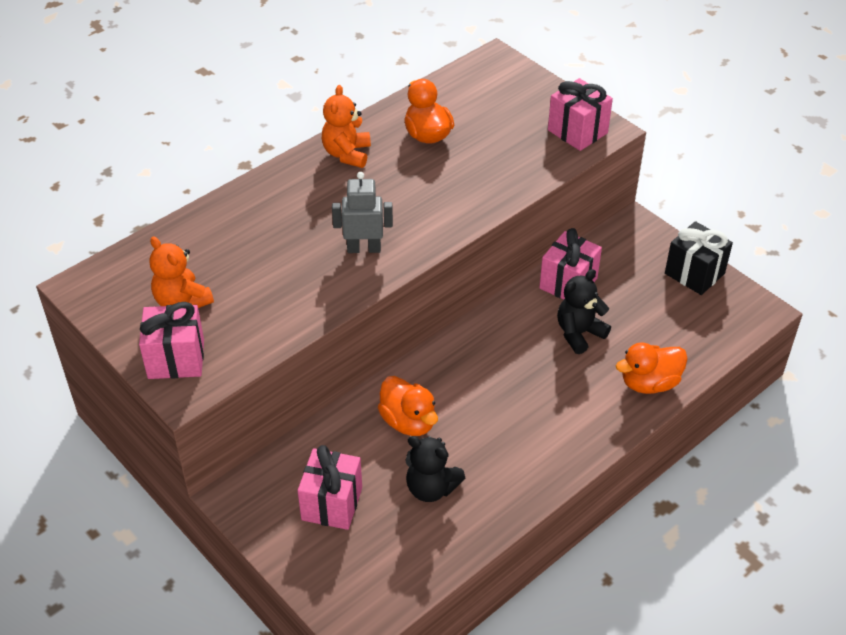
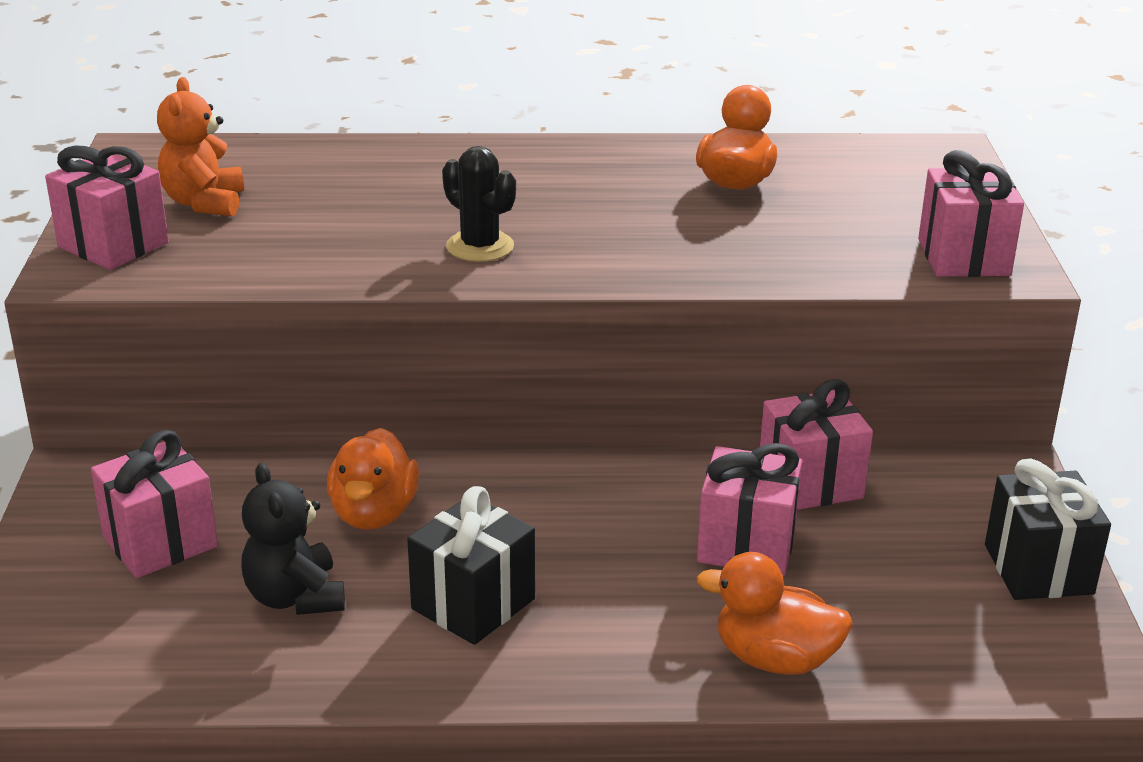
camera: 40 degrees right, 15 degrees down
(347, 154) = (603, 160): orange teddy bear -> none
(364, 248) = (480, 246): grey robot -> black cactus
(508, 438) = (473, 604): none -> black gift
(579, 333) = (746, 545): black teddy bear -> pink gift

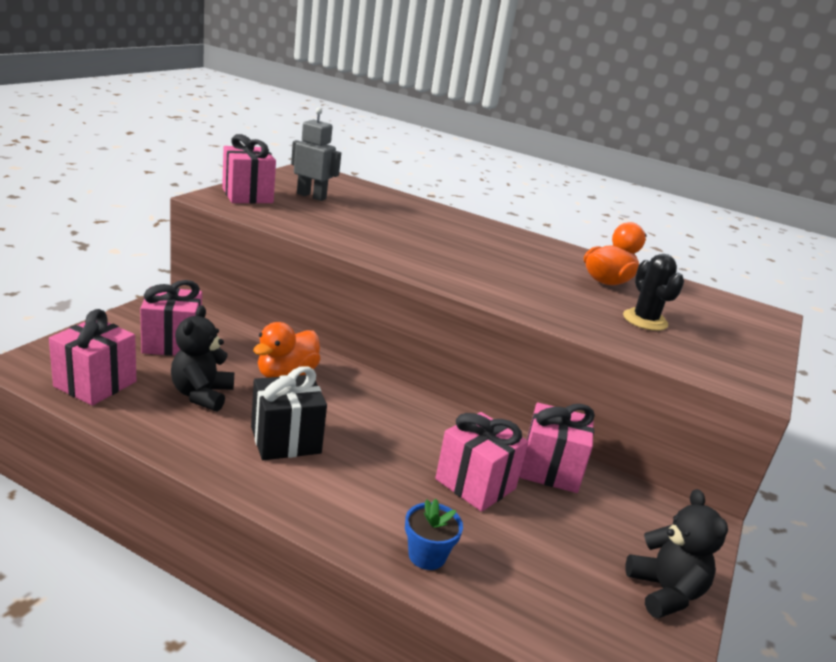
camera: 25 degrees right, 5 degrees down
(204, 203) = (311, 196): orange teddy bear -> grey robot
(480, 246) = (423, 256): black cactus -> black cactus (645, 320)
(775, 659) = (427, 555): orange duck -> blue flower pot
(963, 257) = (721, 366): pink gift -> pink gift (95, 384)
(1038, 569) = (665, 592): black gift -> black teddy bear

